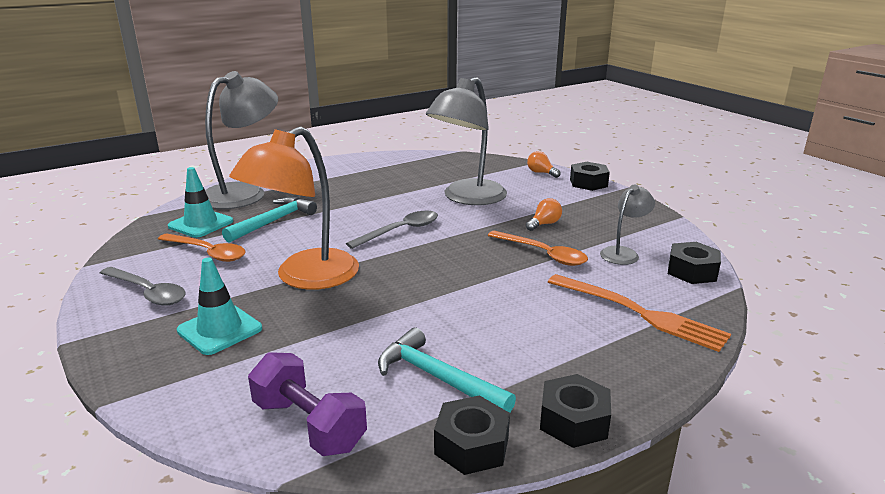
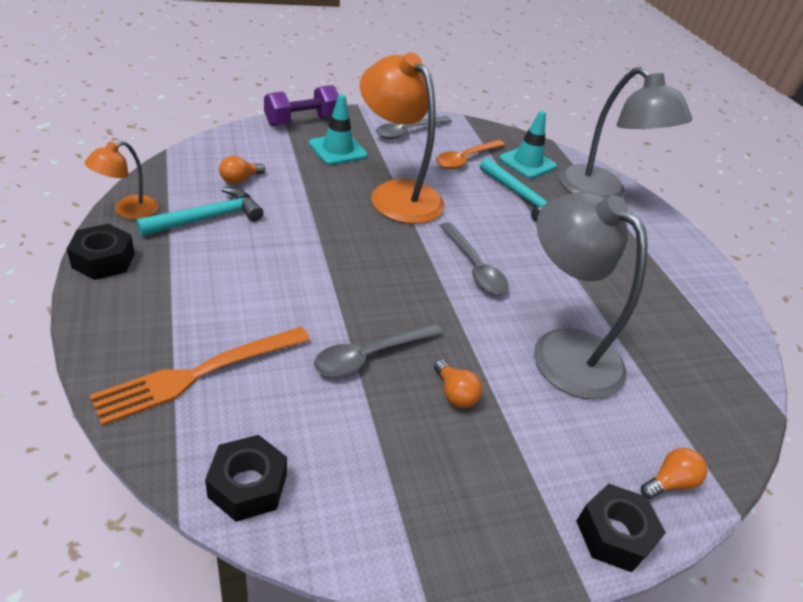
camera: 100 degrees right, 15 degrees up
(309, 425) = (205, 162): purple dumbbell -> purple dumbbell (302, 121)
(337, 381) = (240, 180): none -> orange light bulb
(471, 445) = (128, 211): black nut -> orange lamp
(543, 254) = (370, 356): orange spoon -> grey spoon
(623, 253) = (335, 436): grey lamp -> none

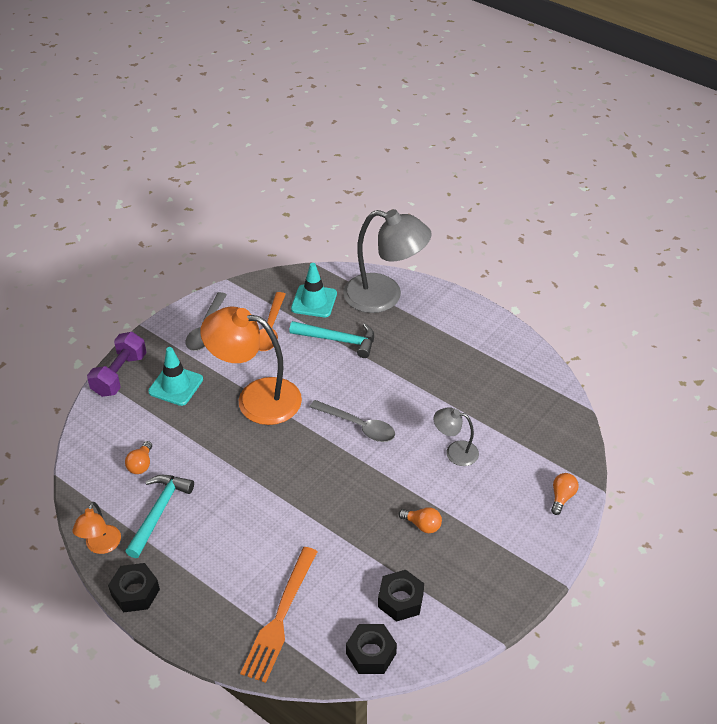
camera: 30 degrees left, 5 degrees up
(370, 356) = (357, 536): grey spoon -> none
(563, 350) = (455, 452): grey lamp -> grey lamp, size x0.50
(614, 534) = (555, 545): black nut -> black nut (400, 600)

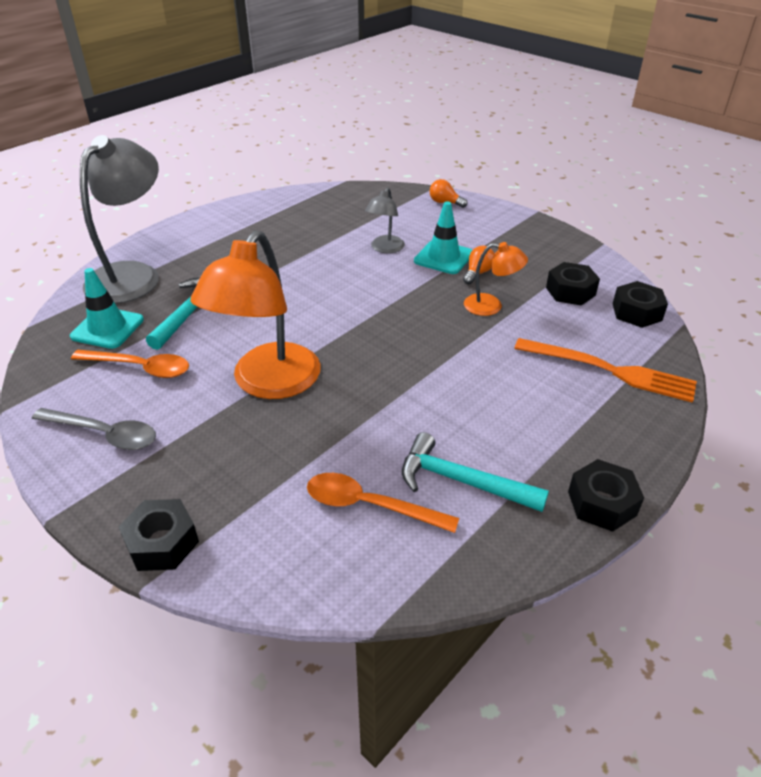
camera: 85 degrees left, 5 degrees down
(101, 546) = (527, 549): orange lamp -> orange lamp (491, 306)
(120, 375) = (162, 543): purple dumbbell -> black nut
(141, 464) = (369, 505): orange light bulb -> orange spoon
(176, 385) = (214, 467): turquoise traffic cone -> turquoise traffic cone (443, 257)
(358, 426) = (337, 304): grey spoon -> none

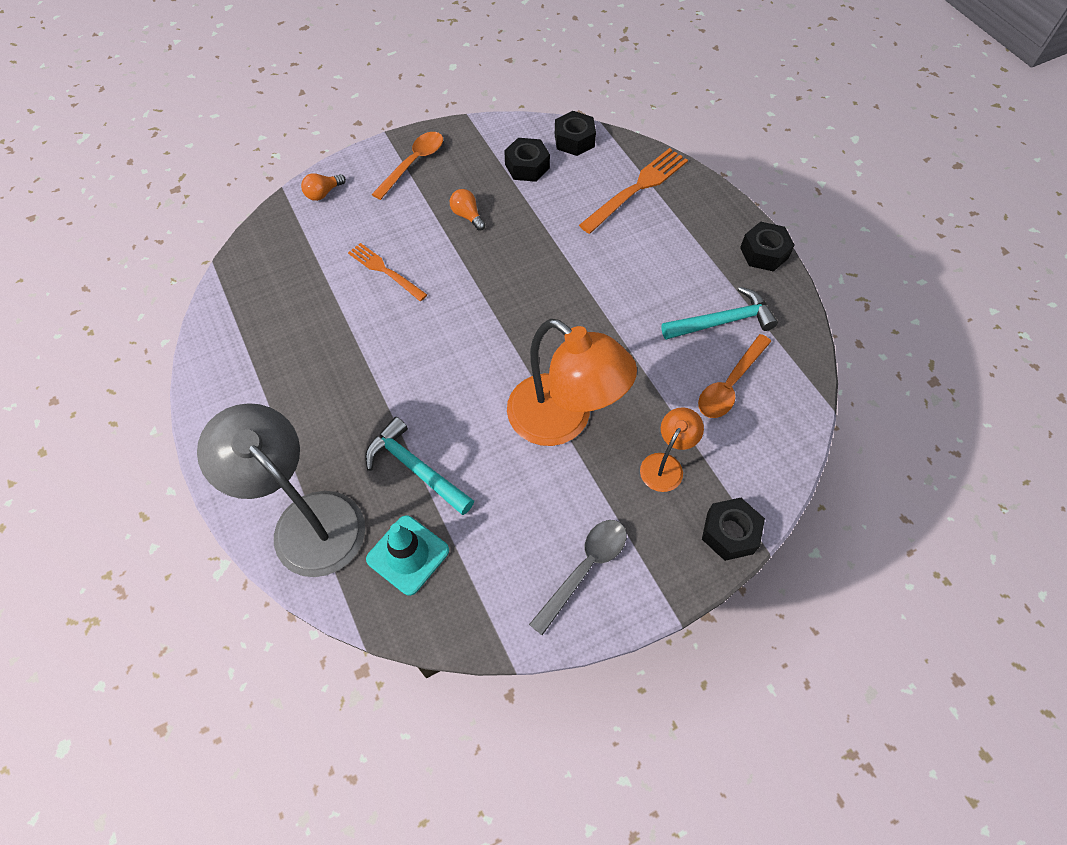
camera: 70 degrees left, 20 degrees up
(140, 368) = (494, 528): orange spoon -> orange spoon (413, 163)
(385, 248) = (385, 270): grey lamp -> orange fork
(443, 257) = (427, 231): turquoise traffic cone -> none
(461, 481) = (722, 321): turquoise hammer -> turquoise hammer turned 150 degrees counterclockwise
(491, 306) = (522, 226): orange lamp -> orange lamp (666, 464)

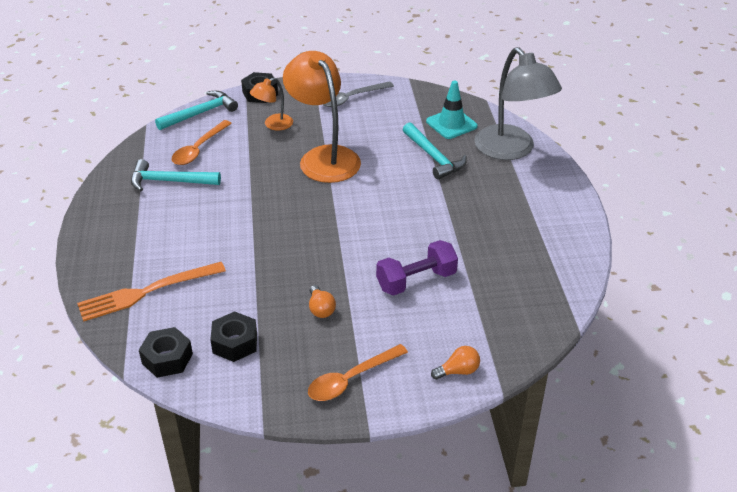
camera: 160 degrees left, 20 degrees down
(385, 270) = (416, 281): orange fork -> purple dumbbell
(729, 384) = (199, 149): orange spoon -> orange spoon turned 150 degrees clockwise
(764, 253) = (92, 215): black nut -> none
(781, 455) = (200, 113): none -> turquoise hammer

